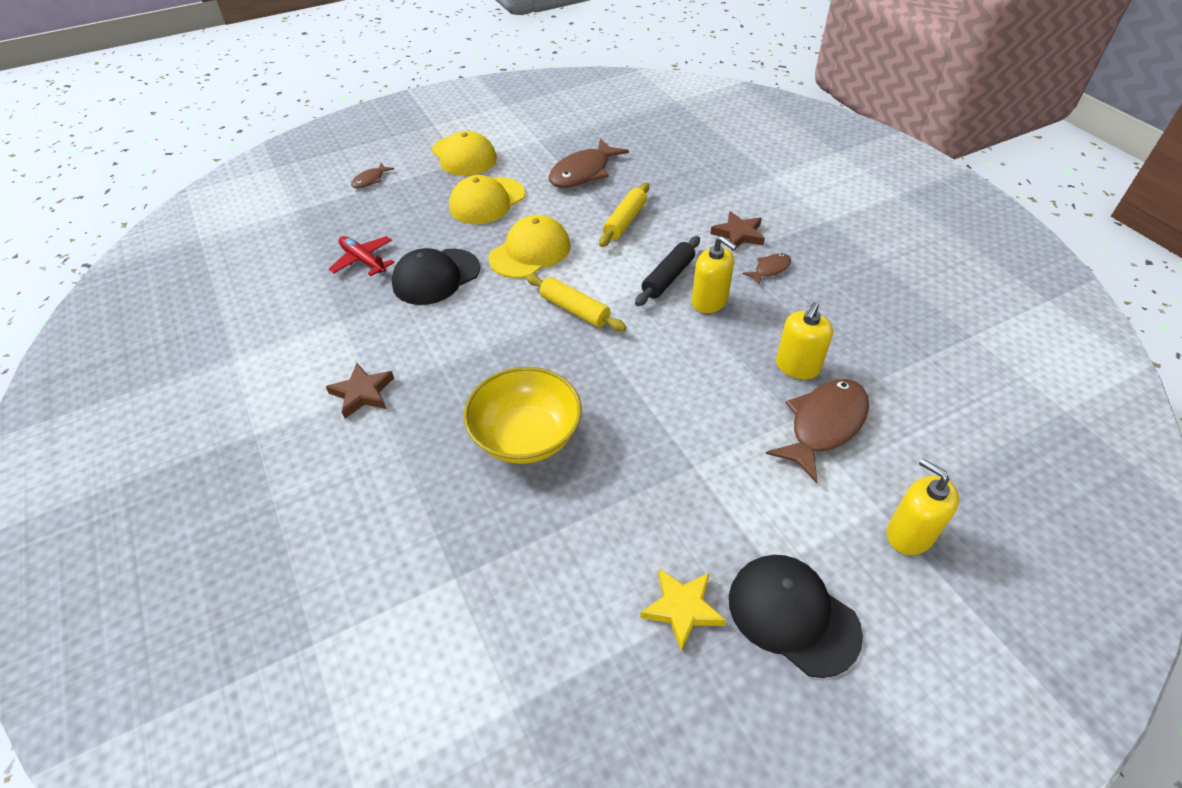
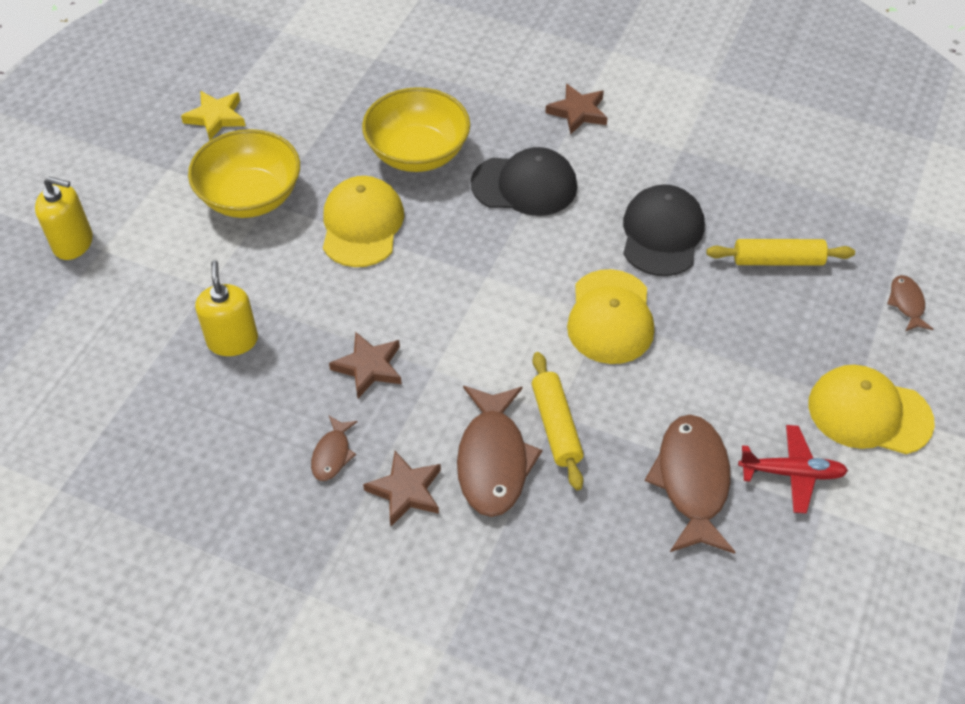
camera: 140 degrees right, 5 degrees up
(363, 260) = (752, 209): red plane -> red plane (792, 473)
(487, 201) = (742, 356): yellow cap -> yellow cap (362, 225)
(574, 310) = (492, 278): yellow rolling pin -> yellow rolling pin (777, 260)
(668, 278) = (436, 372): black rolling pin -> none
(707, 482) = (250, 196): none -> yellow bowl
(709, 301) = (369, 367): yellow soap dispenser -> brown star
(792, 615) = (140, 150): black cap -> black cap (524, 185)
(823, 425) = (179, 294): brown fish -> brown fish (493, 460)

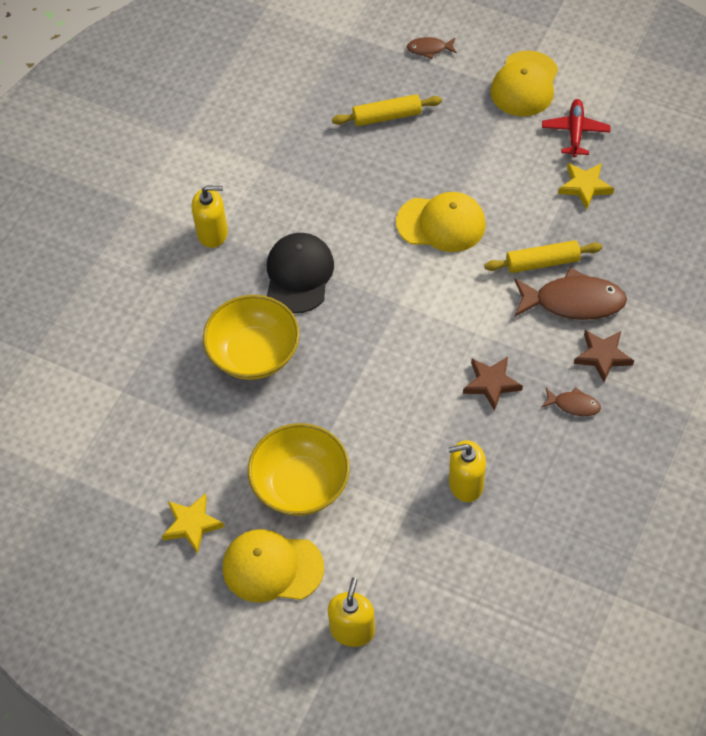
camera: 85 degrees left, 5 degrees up
(362, 225) = (339, 394): yellow cap -> yellow cap (272, 567)
(578, 112) = (212, 233): brown star -> yellow soap dispenser
(662, 234) = (357, 185): black cap -> none
(692, 481) = (585, 186): brown fish -> yellow star
(777, 260) = (387, 116): yellow rolling pin -> yellow rolling pin turned 75 degrees clockwise

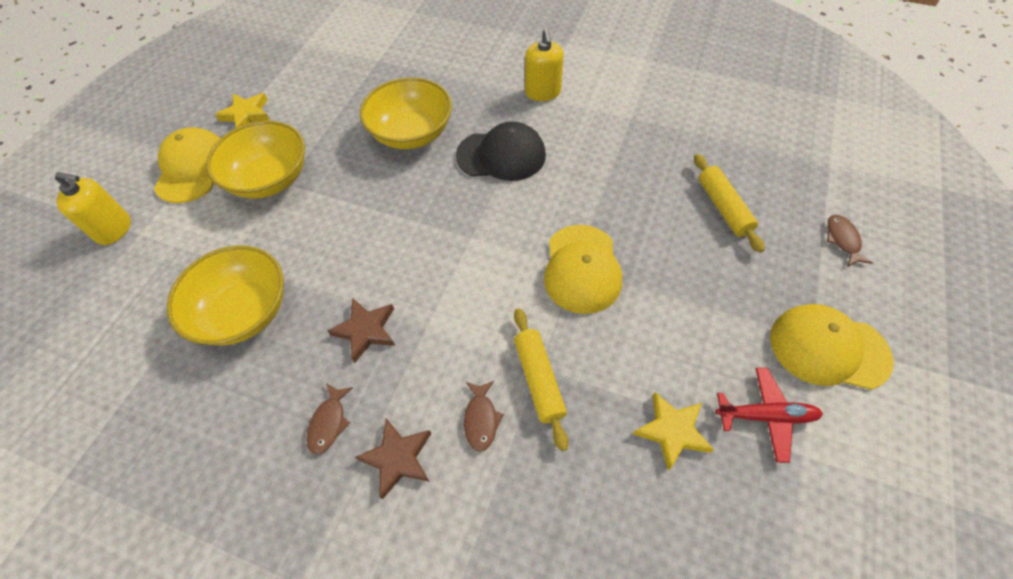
camera: 85 degrees right, 0 degrees up
(465, 484) = (244, 312): yellow soap dispenser -> yellow bowl
(573, 302) = (481, 419): brown fish -> brown fish, size x0.50

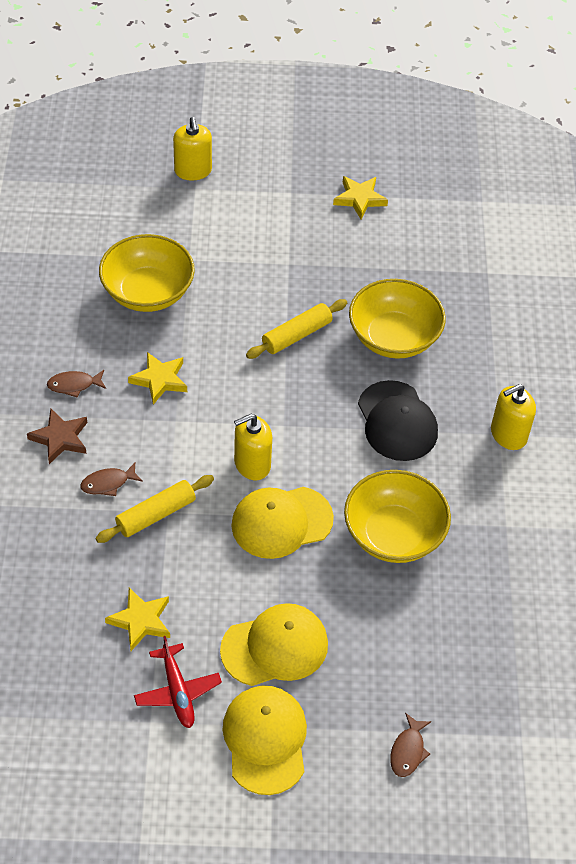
camera: 65 degrees right, 5 degrees down
(193, 168) = (278, 190): yellow cap -> yellow cap (275, 647)
(270, 179) = (289, 250): yellow bowl -> yellow bowl (393, 534)
(366, 330) = (159, 380): brown star -> yellow star
(506, 275) = (252, 464): none -> yellow soap dispenser
(723, 207) = (408, 633): yellow rolling pin -> yellow rolling pin (296, 335)
(842, 240) = (408, 751): brown fish -> brown fish turned 135 degrees clockwise

